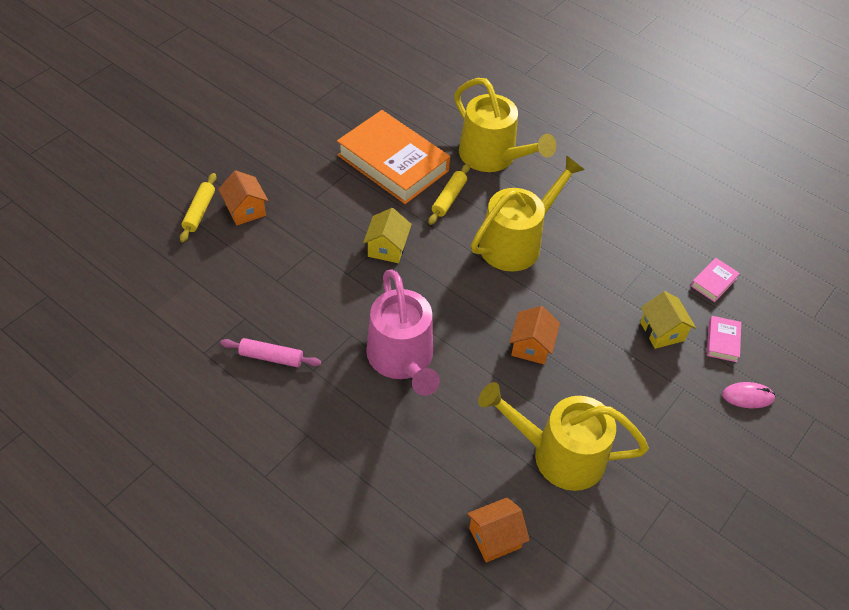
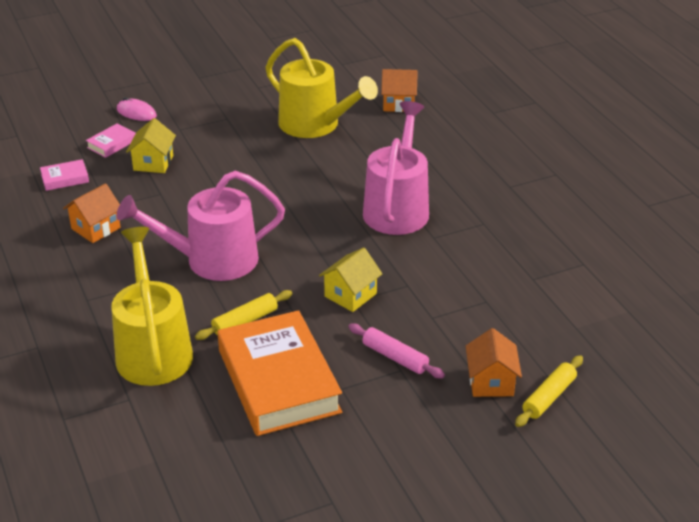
camera: 150 degrees left, 15 degrees down
(271, 357) = (518, 242): pink rolling pin -> pink rolling pin (395, 357)
(516, 242) = (212, 260): yellow watering can -> pink watering can
(531, 346) = (276, 185): orange house -> orange house (96, 228)

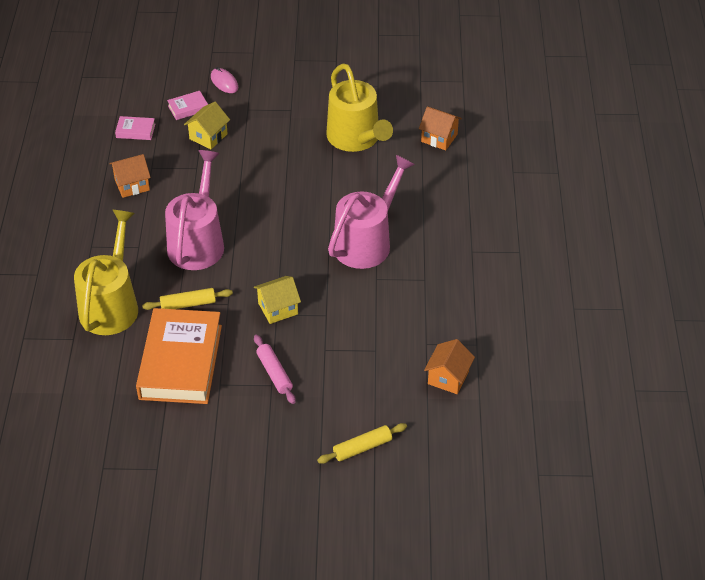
camera: 25 degrees right, 10 degrees up
(212, 260) = (198, 242): pink watering can -> pink watering can turned 90 degrees clockwise
(491, 382) = (329, 419): orange house -> orange house (448, 377)

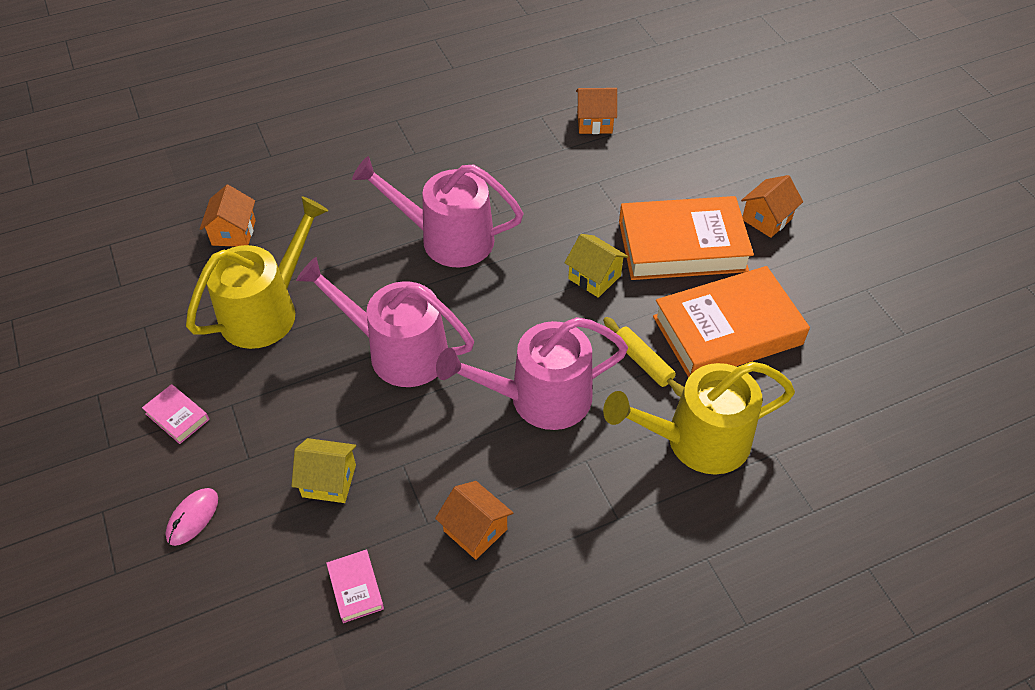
camera: 115 degrees left, 5 degrees up
(188, 108) = (273, 539): pink book -> pink book (177, 416)
(267, 442) = (766, 219): none -> orange house
(274, 373) = (682, 246): pink rolling pin -> orange book
(281, 189) = (398, 351): none -> pink watering can
(362, 447) = (717, 152): yellow rolling pin -> none

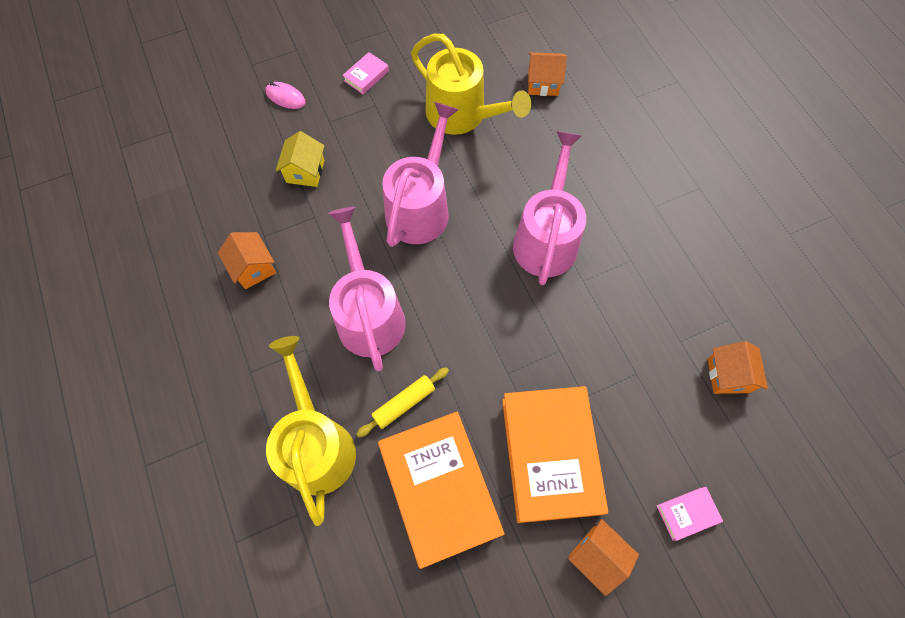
camera: 90 degrees right, 15 degrees up
(356, 588) = (220, 195): pink book -> pink book (687, 513)
(475, 530) = (253, 268): orange house -> orange house turned 75 degrees counterclockwise
(594, 277) = (504, 365): yellow house -> none

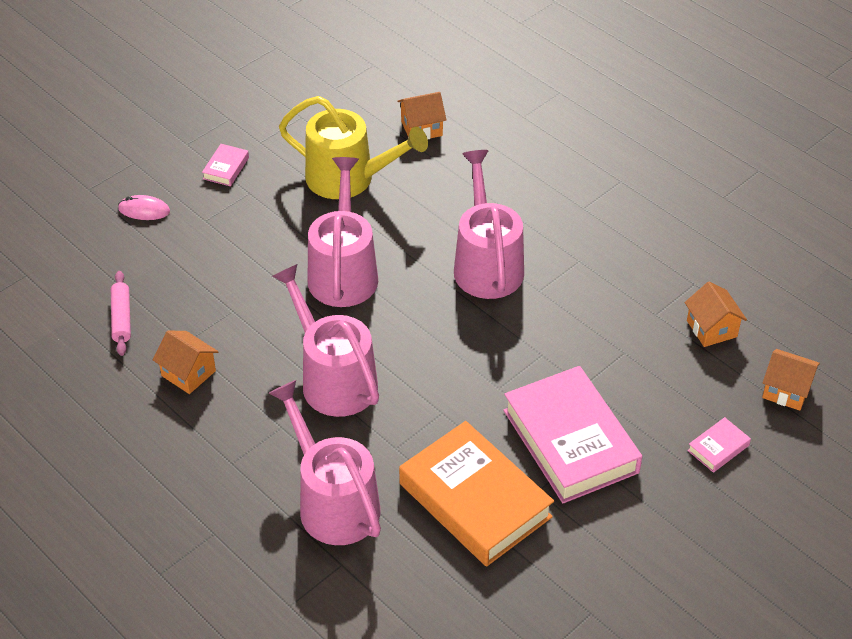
camera: 20 degrees left, 20 degrees down
(224, 196) = (121, 318): none -> pink rolling pin
(305, 171) = (201, 272): yellow house -> none
(317, 445) = (333, 502): yellow watering can -> pink watering can
(404, 403) = (406, 442): yellow rolling pin -> none
(550, 455) = (570, 441): orange book -> pink book
(596, 556) = (648, 506): orange house -> orange house (786, 390)

